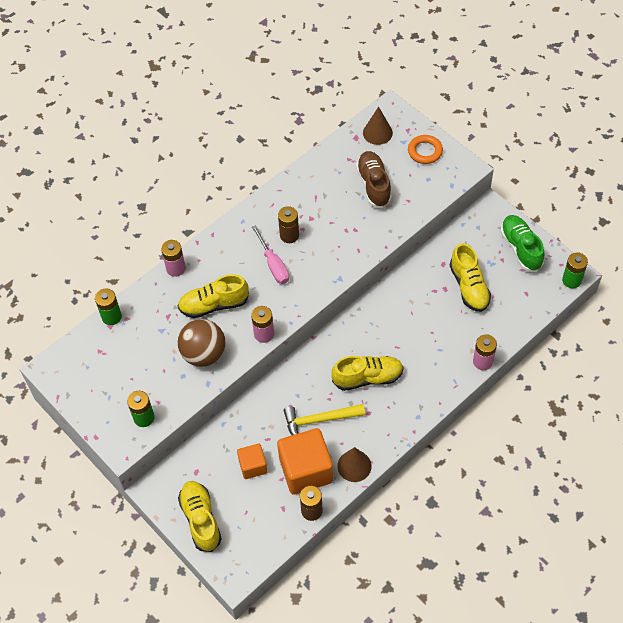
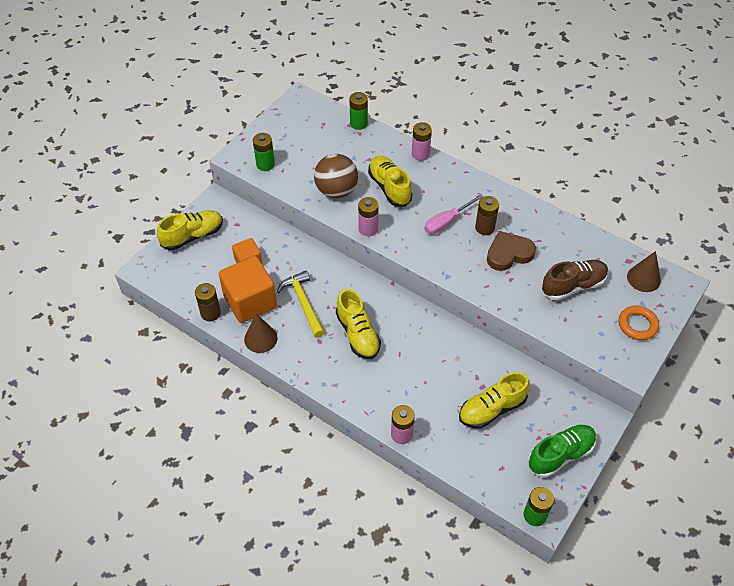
camera: 75 degrees right, 5 degrees down
(325, 224) = (509, 254): none -> brown heart

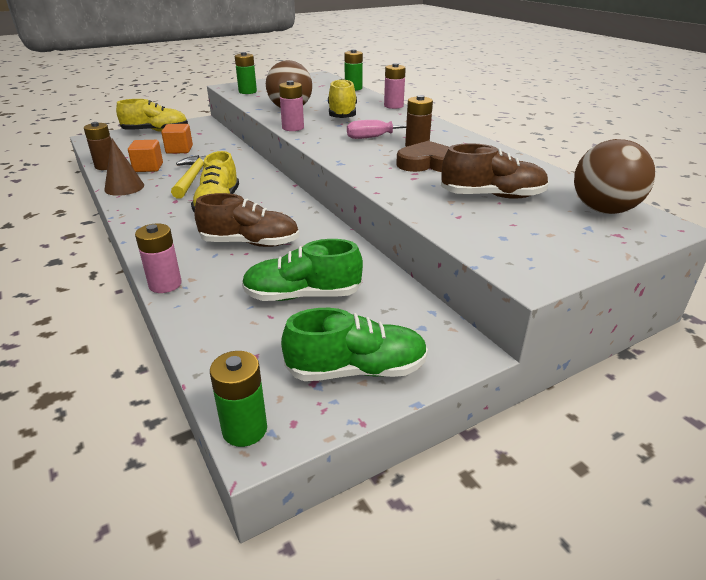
camera: 25 degrees right, 20 degrees down
(250, 302) = (148, 167): orange cube -> orange cube, size x0.55
(419, 370) = (250, 243): none -> brown shoe
(492, 409) = (302, 295): yellow shoe -> green shoe
(637, 325) = (568, 242): orange ring -> none
(643, 278) = (603, 210): brown cone -> brown ball

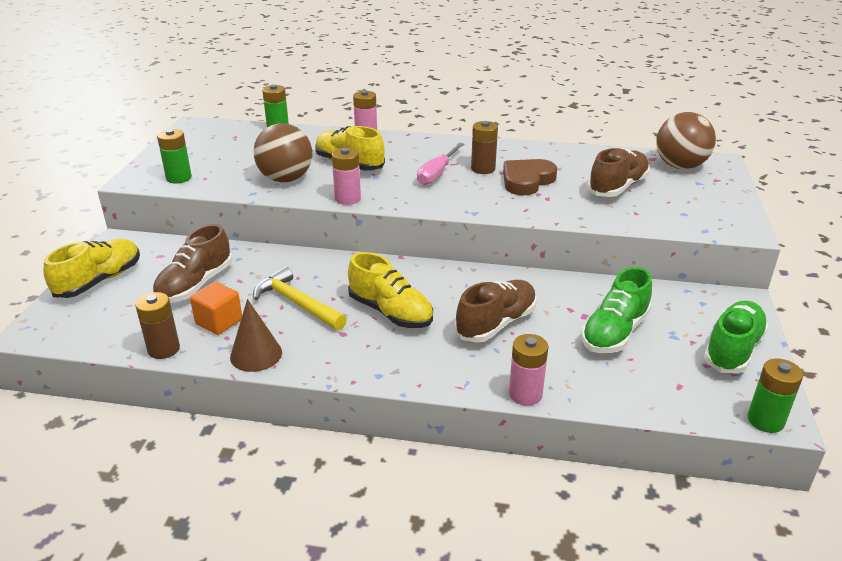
camera: 50 degrees left, 0 degrees up
(179, 150) = (195, 285): orange cube -> brown shoe

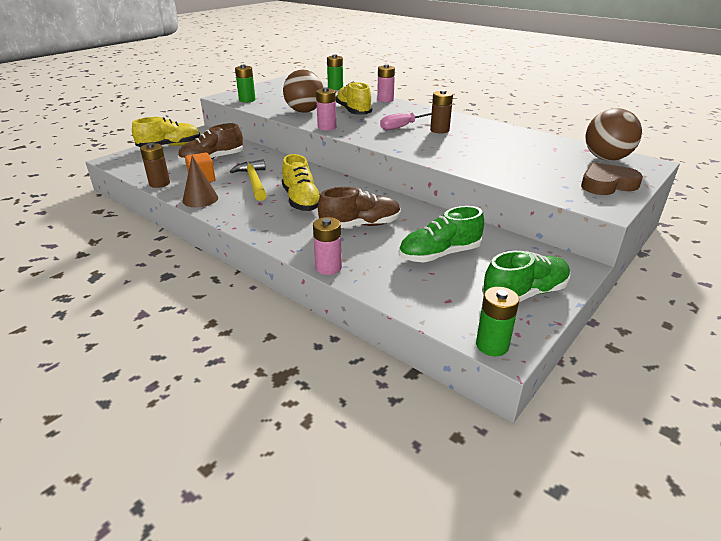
camera: 30 degrees right, 0 degrees up
(527, 181) = (462, 142): brown heart -> brown heart (607, 184)
(617, 187) = (530, 160): brown shoe -> none

